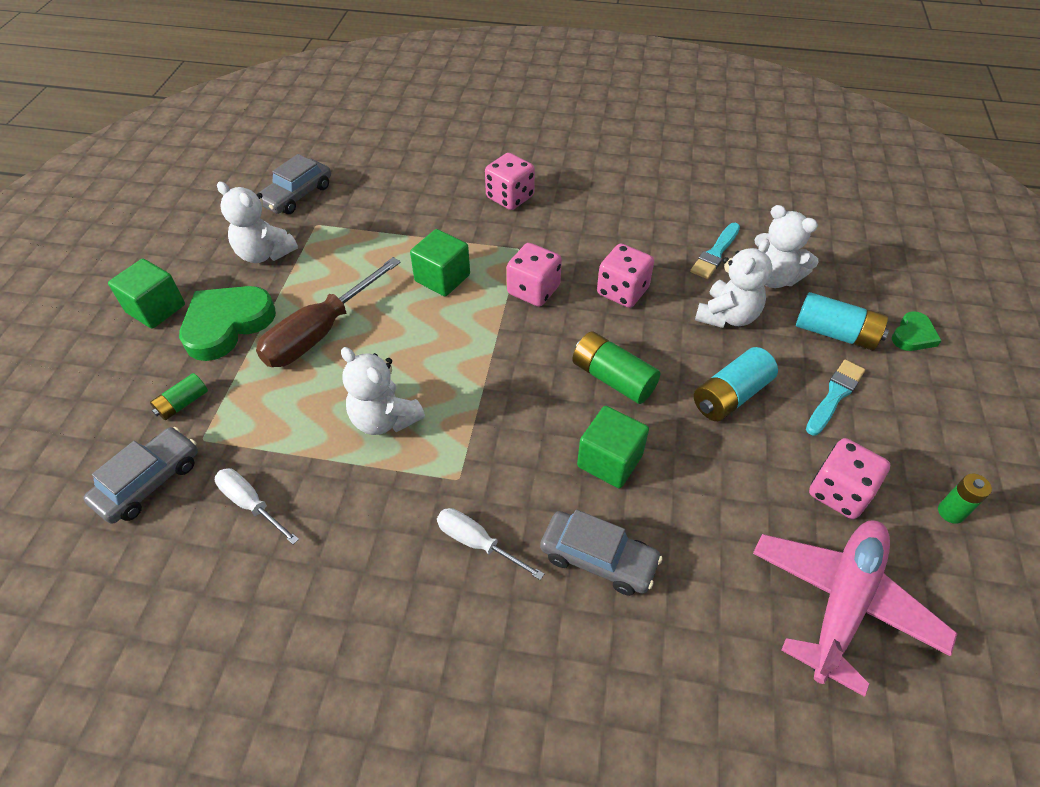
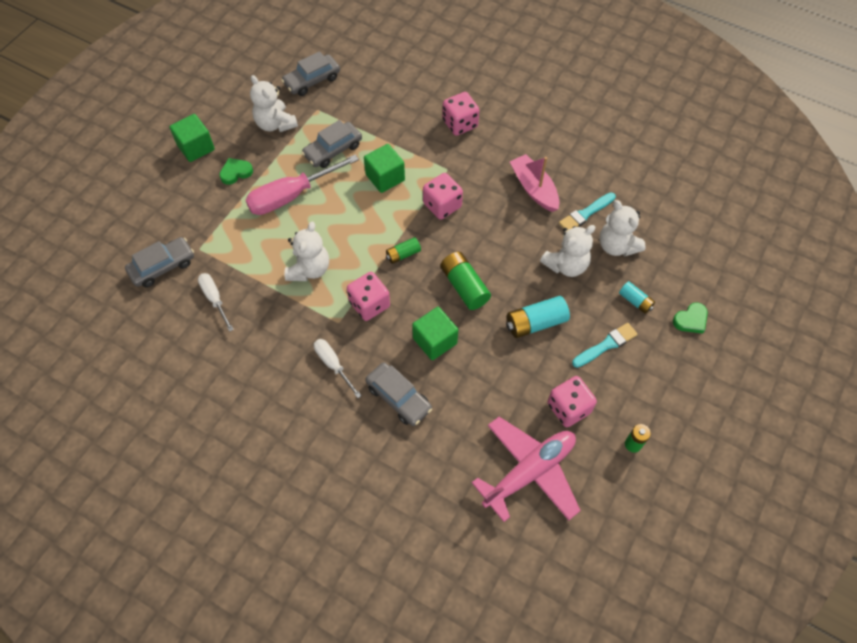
camera: 20 degrees right, 10 degrees up
(183, 403) = (194, 221): green battery -> green battery (403, 254)
(227, 324) = (236, 172): green heart -> green heart, size x0.52
(320, 332) = (291, 196): brown screwdriver -> pink screwdriver
(357, 264) = (333, 150): none -> grey car
(384, 419) = (309, 269): white teddy bear -> white teddy bear turned 135 degrees counterclockwise
(622, 291) = (503, 224): pink dice -> pink dice (369, 304)
(638, 243) = (534, 188): none -> pink boat
(835, 333) = (635, 301): turquoise battery -> turquoise battery, size x0.59

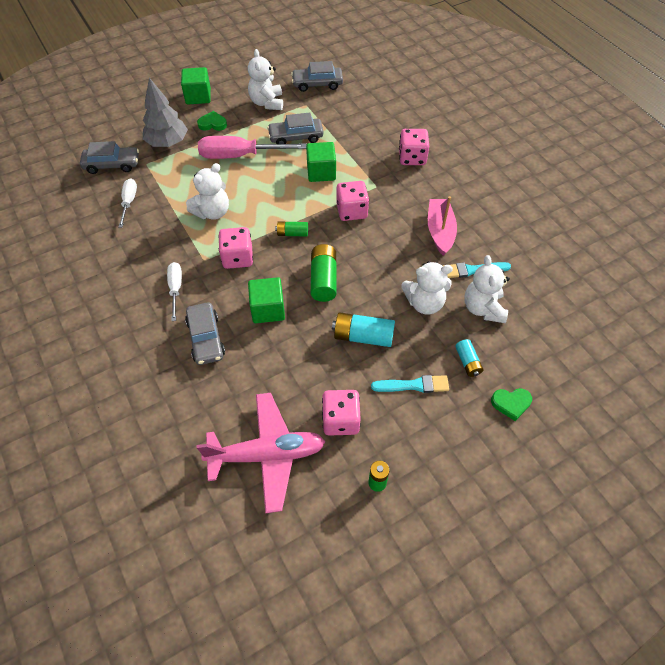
camera: 30 degrees right, 5 degrees down
(204, 215) = (167, 143): none -> grey tree

